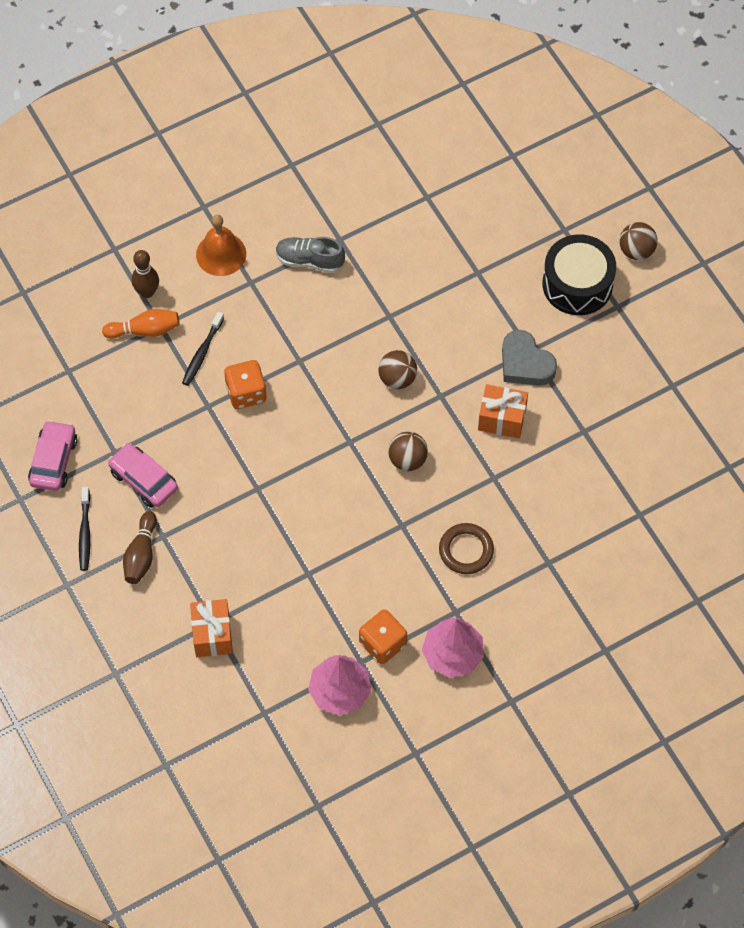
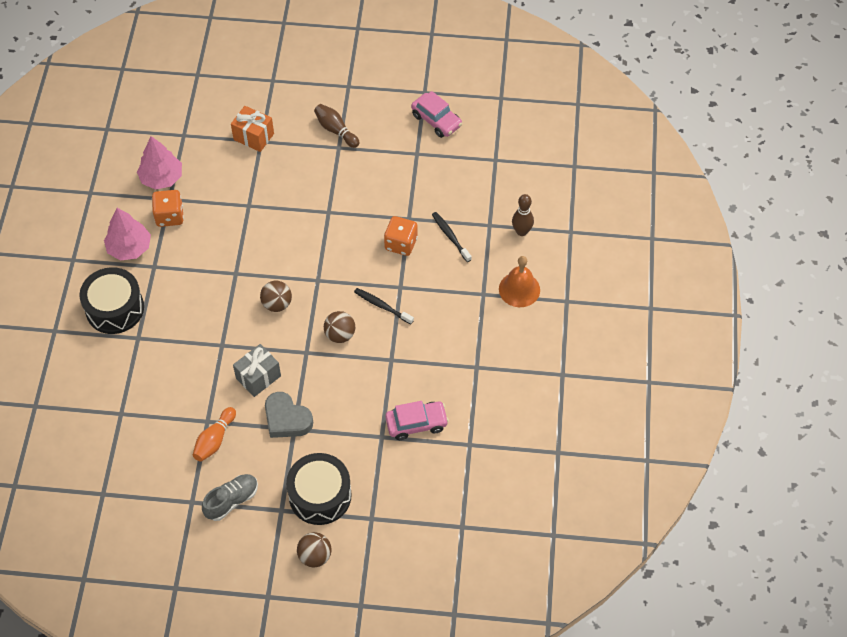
camera: 125 degrees right, 5 degrees down
(85, 533) = (374, 111): black toothbrush -> black toothbrush (382, 306)
(143, 480) = (384, 157): pink car -> pink car (416, 423)
(145, 330) = (493, 215): orange bowling pin -> orange bowling pin (215, 440)
(309, 260) = (473, 338): grey shoe -> grey shoe (231, 501)
(466, 550) = (187, 297): brown ring -> none
(502, 419) = (258, 377): orange gift -> grey gift
(525, 363) = (286, 419): grey heart -> grey heart turned 135 degrees counterclockwise
(534, 611) = (115, 308): none -> black drum

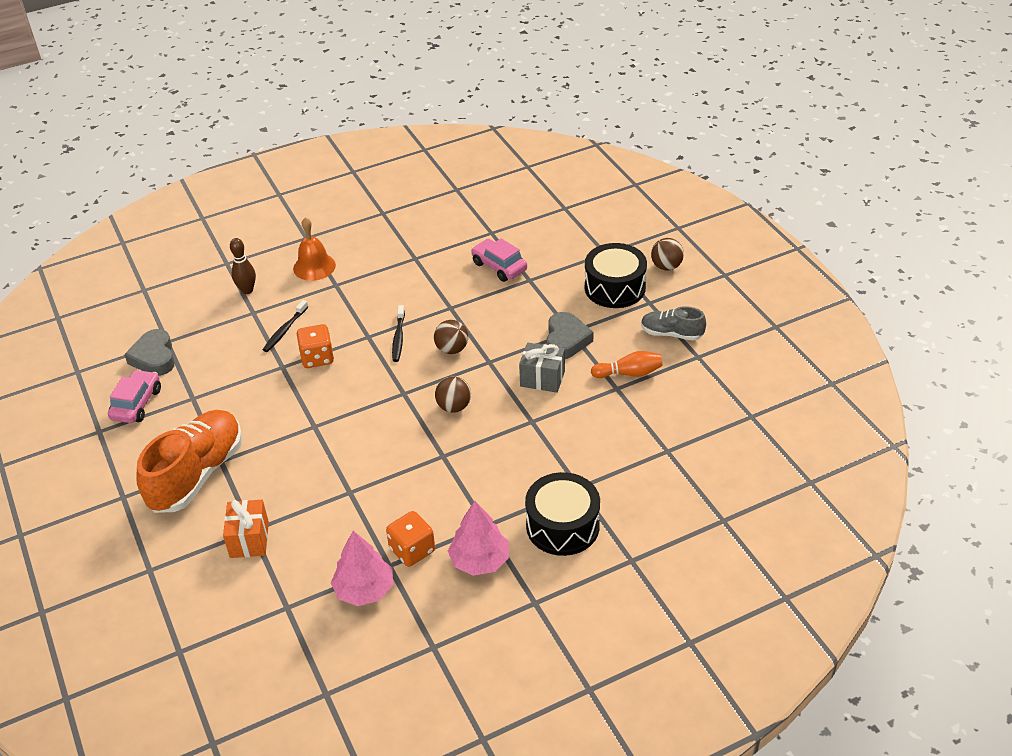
camera: 120 degrees left, 15 degrees down
(336, 130) = (197, 474): brown bowling pin -> orange shoe
(481, 146) = (154, 357): none -> grey heart

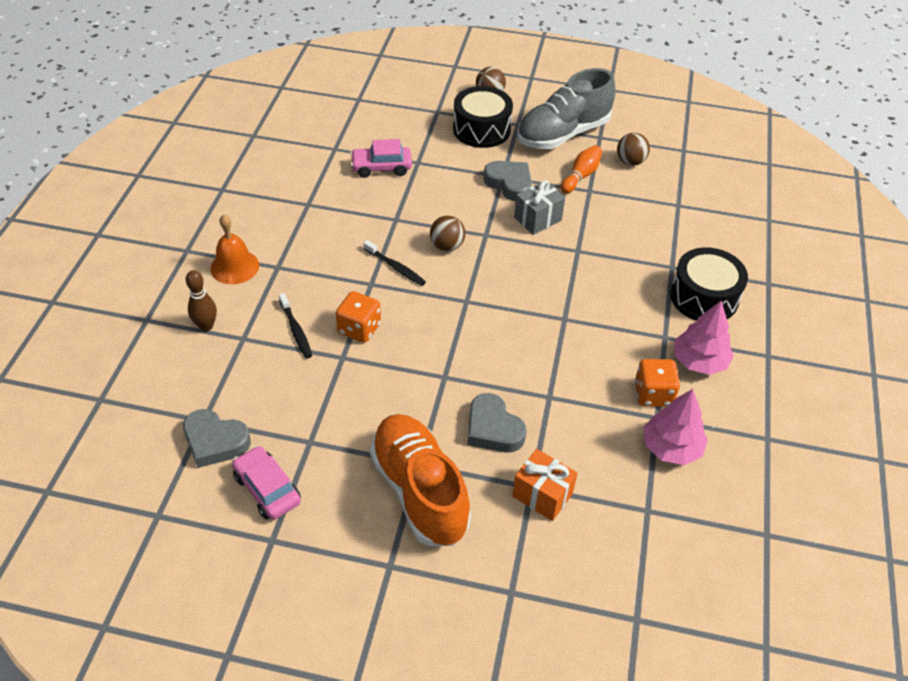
camera: 55 degrees left, 5 degrees up
(288, 479) = (493, 429): none -> grey heart
(454, 407) = (515, 282): brown ball -> brown ball (630, 161)
(671, 334) = (563, 134): grey shoe -> grey shoe, size x1.90

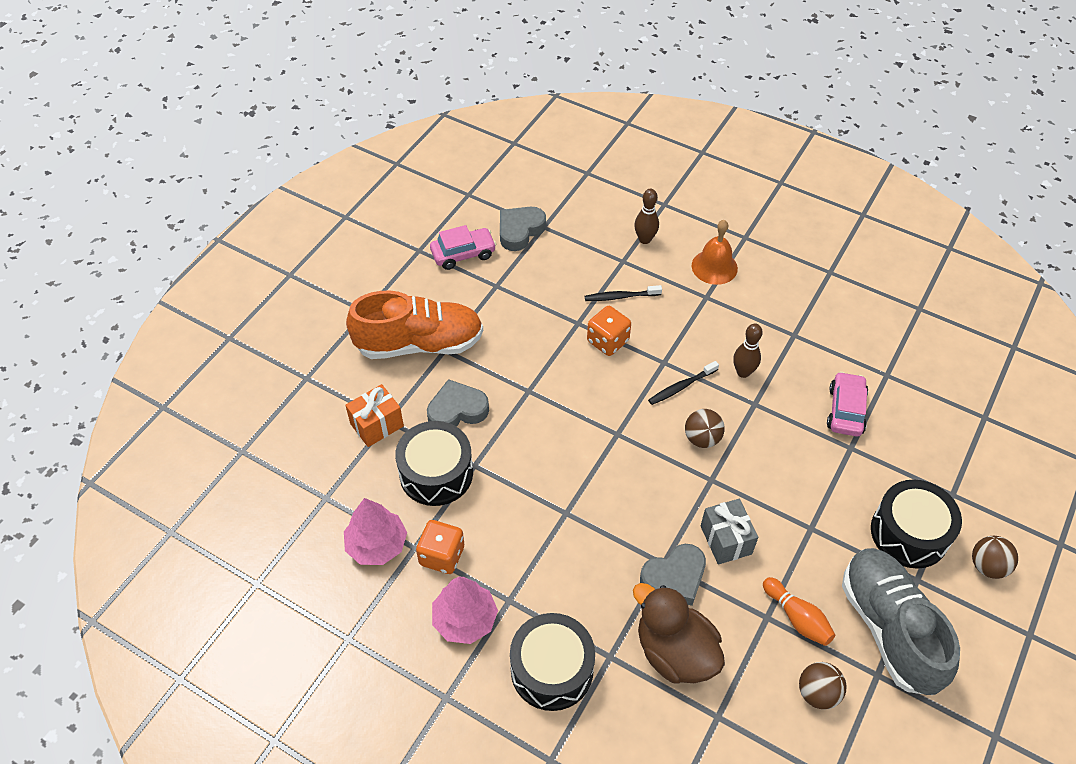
camera: 110 degrees right, 5 degrees up
(363, 230) = (743, 372): none -> brown bowling pin
(509, 184) = (795, 531): grey heart -> grey heart (674, 578)
(573, 424) = (436, 473): none -> black drum
(646, 233) = (674, 652): none -> brown duck

